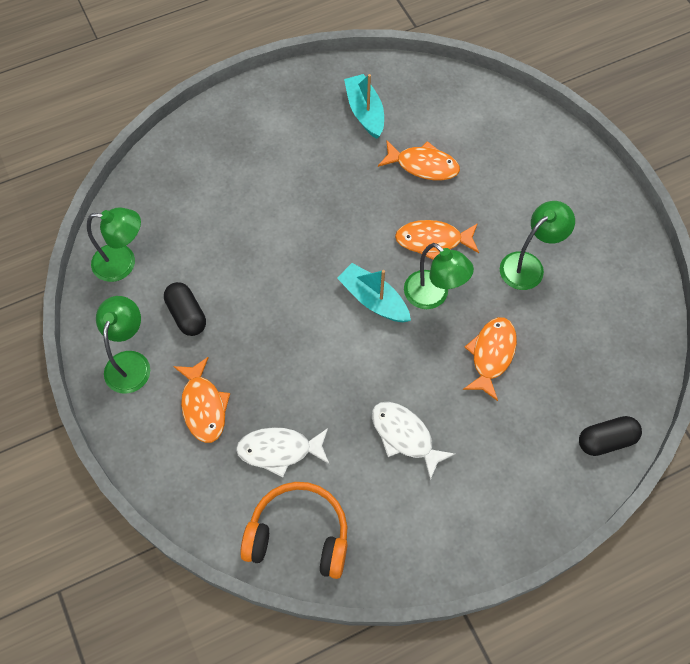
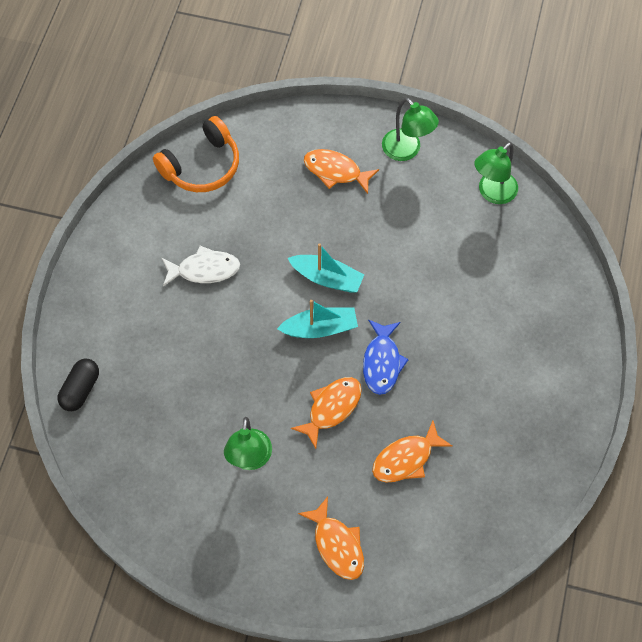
camera: 130 degrees right, 0 degrees up
(187, 315) = (414, 205): black capsule -> none
(279, 450) = (265, 192): white fish -> none
(361, 234) = (382, 362): none -> blue fish
(365, 112) = (498, 457): turquoise boat -> turquoise boat (327, 278)
(433, 296) = (286, 370): green lamp -> none
(491, 355) = (207, 370): orange fish -> orange fish (337, 544)

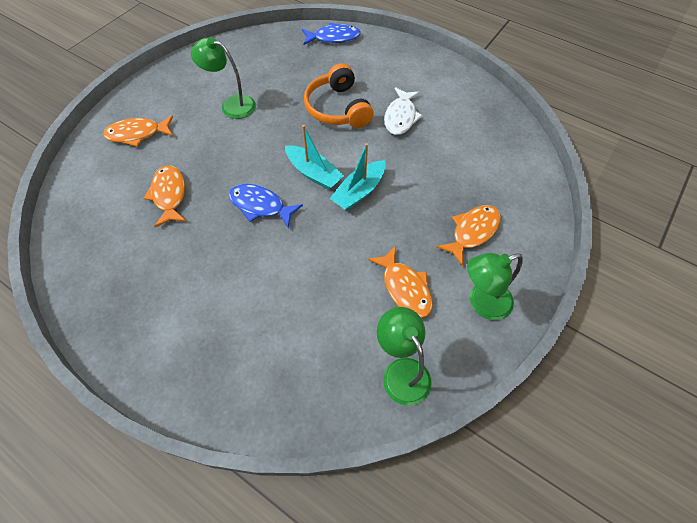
camera: 110 degrees right, 5 degrees down
(80, 389) = (333, 38): black capsule -> blue fish
(202, 166) = (504, 138): orange headphones -> orange headphones (338, 108)
(320, 328) = (314, 173): turquoise boat -> turquoise boat turned 60 degrees counterclockwise
(331, 408) = (241, 161): orange fish -> orange fish (404, 288)

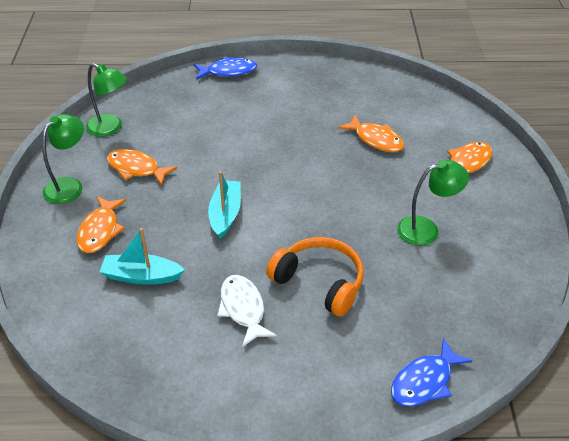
camera: 145 degrees right, 15 degrees down
(260, 206) = (297, 166): blue fish -> blue fish (228, 71)
(314, 173) = (279, 209): turquoise boat -> turquoise boat (141, 276)

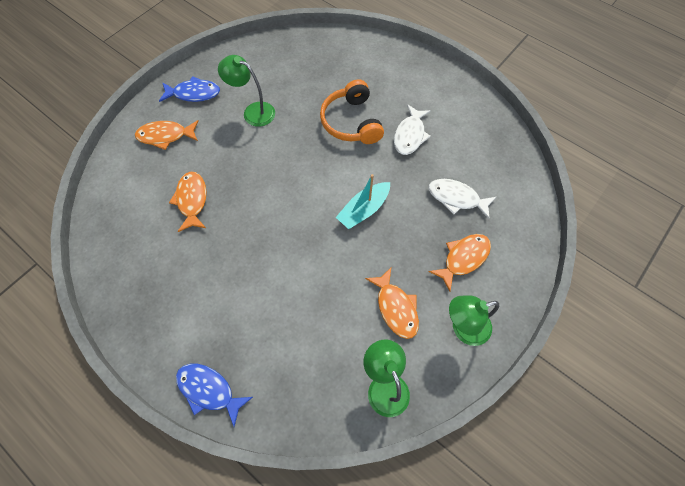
camera: 140 degrees left, 20 degrees up
(141, 276) = (456, 198): turquoise boat -> white fish
(424, 381) = (354, 45): blue fish -> blue fish (194, 93)

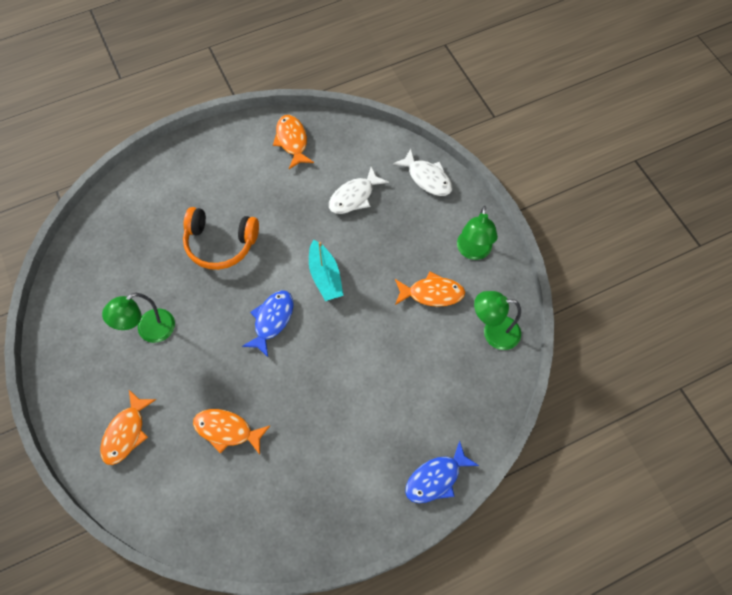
camera: 65 degrees left, 0 degrees up
(194, 93) = (84, 384): blue fish -> blue fish (272, 320)
(410, 135) = (266, 201): white fish -> white fish (427, 178)
(463, 258) = (413, 220): orange fish -> orange fish (292, 141)

